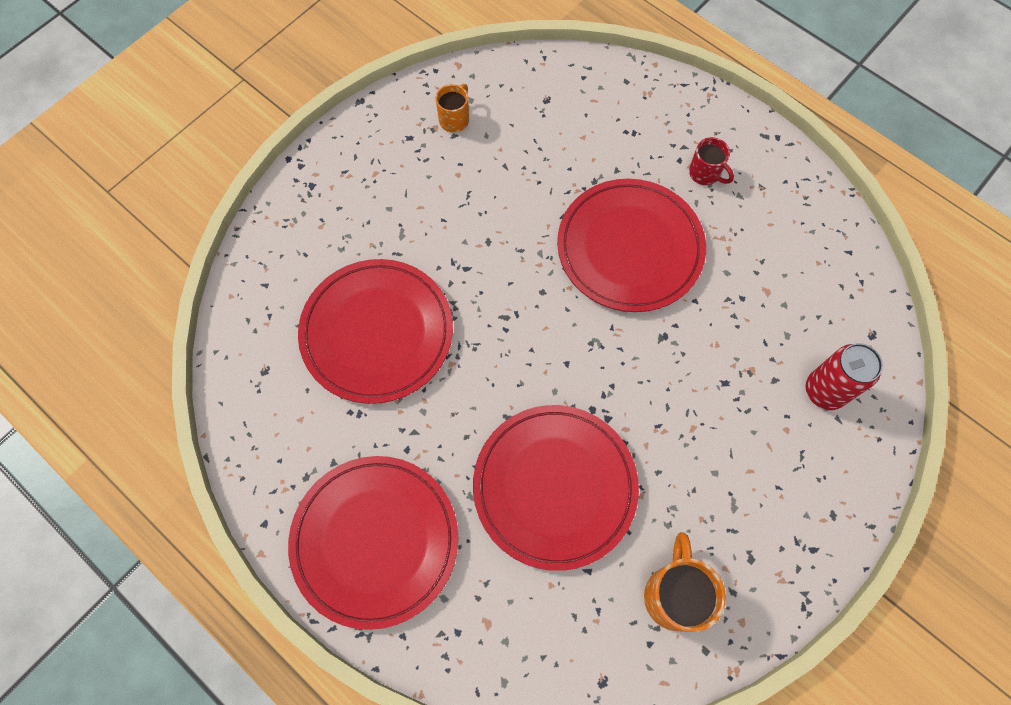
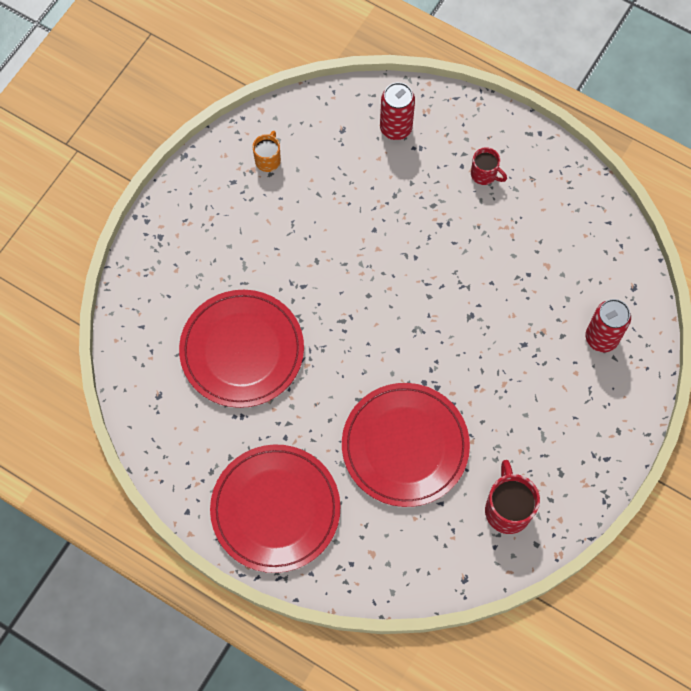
camera: 10 degrees left, 0 degrees up
(608, 107) = (396, 128): none -> red can
(630, 248) = (432, 247): red plate -> none
(674, 594) = (507, 509): orange mug -> red mug

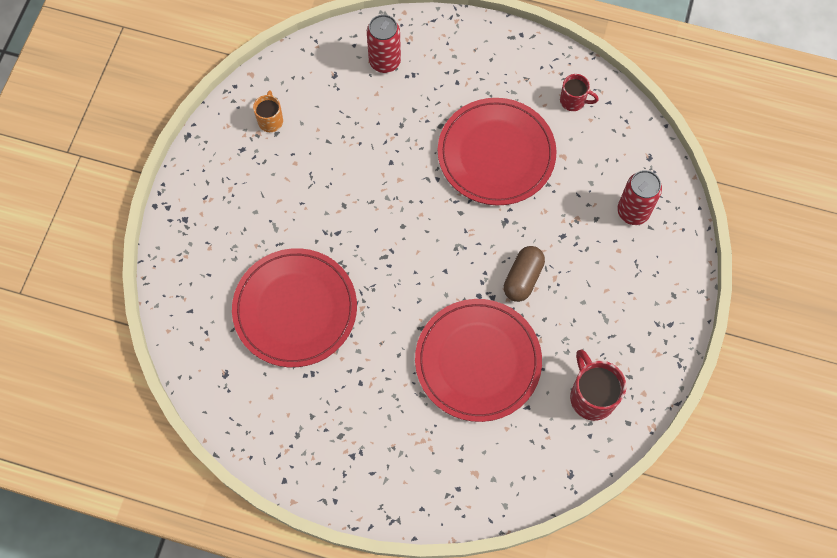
camera: 15 degrees left, 0 degrees up
(275, 509) = (370, 455): red plate -> red plate (496, 154)
(472, 376) = (523, 278): none -> brown capsule
(484, 174) = (480, 85): red mug -> red mug (573, 101)

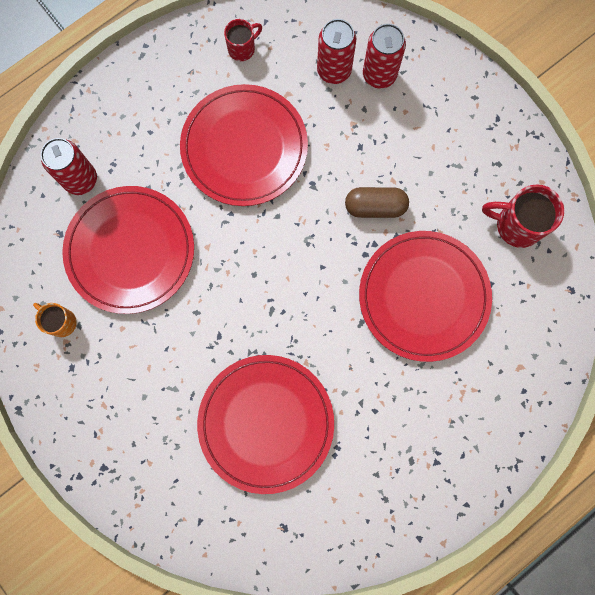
camera: 55 degrees left, 10 degrees up
(356, 130) = (130, 251): none -> red plate
(523, 278) = (375, 207): brown capsule -> brown capsule turned 60 degrees counterclockwise
(609, 176) = (334, 70): none -> red can

